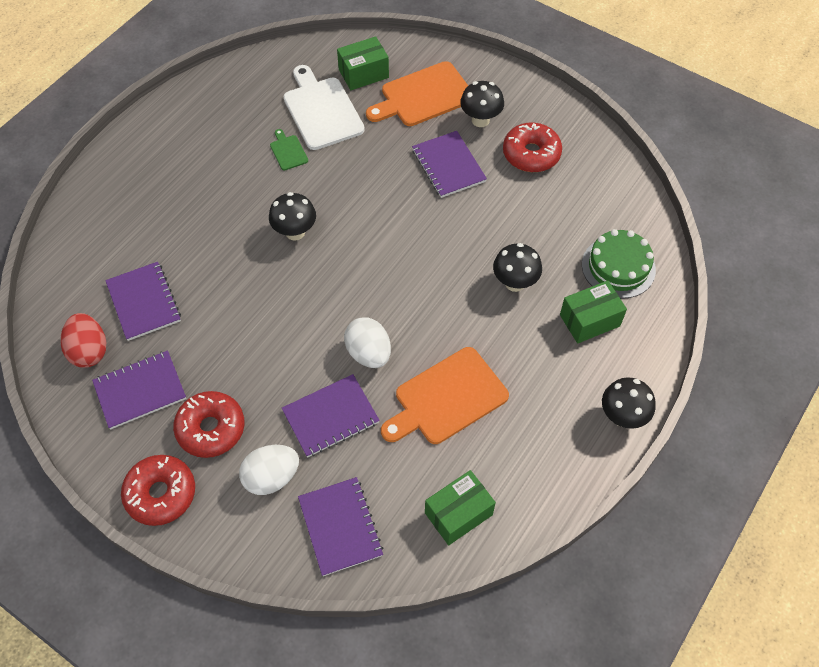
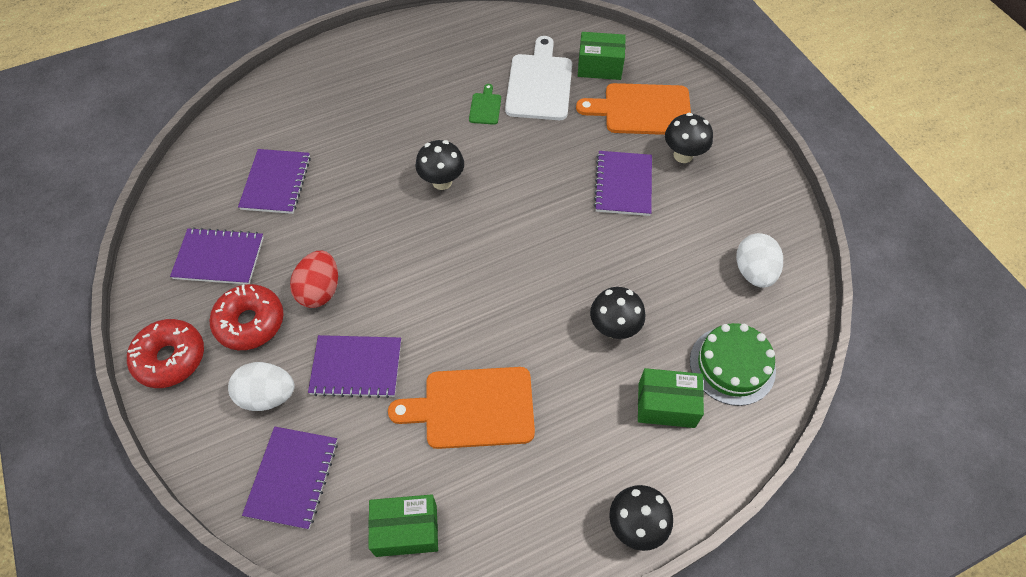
camera: 30 degrees right, 0 degrees up
(89, 351) = (206, 203): red egg -> red egg (320, 290)
(369, 353) = (430, 325): white egg -> white egg (753, 272)
(531, 154) = (713, 210): red donut -> none

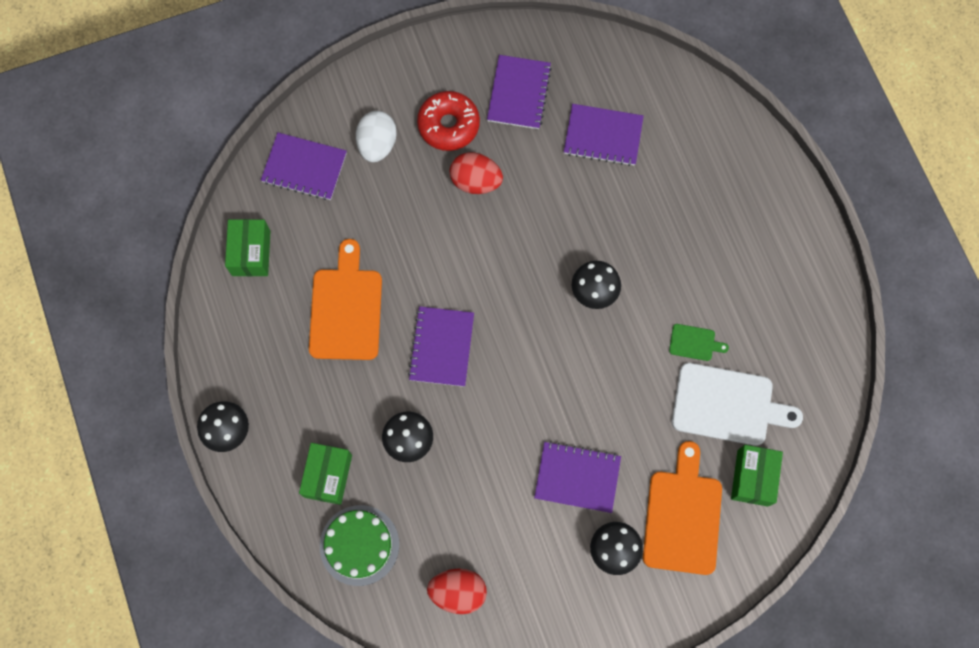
camera: 95 degrees right, 15 degrees up
(170, 358) = (420, 65): red donut -> none
(356, 367) = (395, 214): purple notebook -> purple notebook (442, 347)
(753, 272) = (458, 591): white egg -> red egg

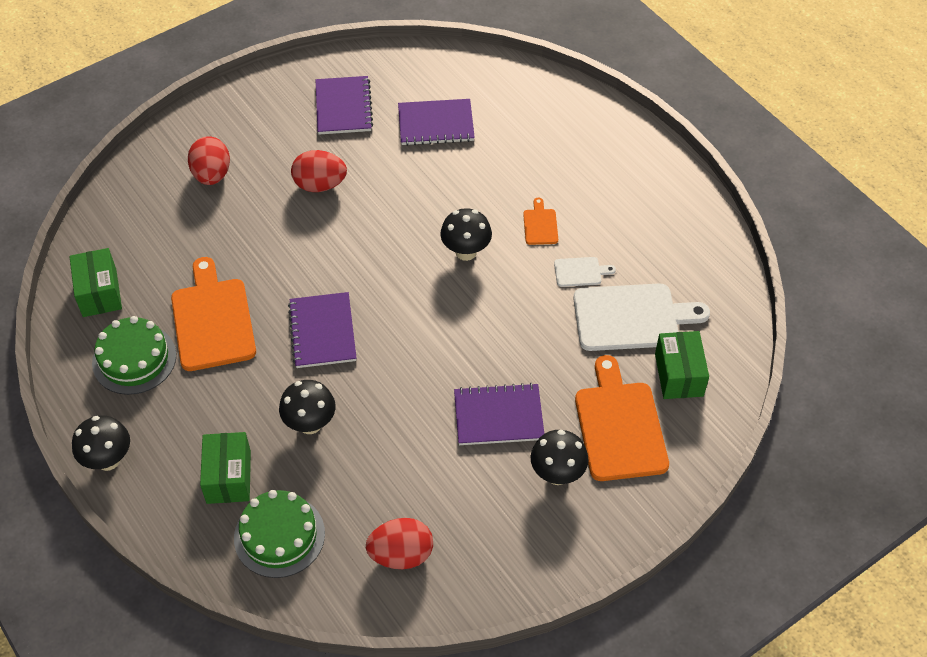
camera: 15 degrees left, 20 degrees down
(269, 333) = (134, 359): none -> green cake
(304, 167) = (140, 209): purple notebook -> none
(377, 144) = (212, 175): white egg -> red egg
(448, 125) = (280, 145): red donut -> none
(672, 280) = (540, 225): none -> orange cutting board
(694, 343) = (580, 272): green cutting board -> white cutting board

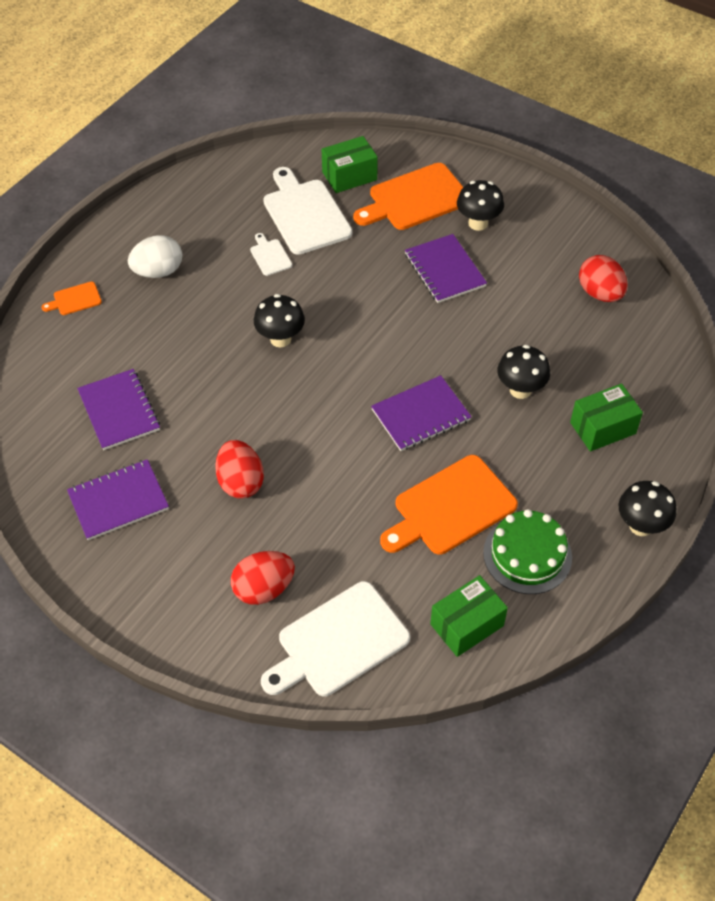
camera: 110 degrees left, 0 degrees up
(138, 207) = (338, 642): none -> white cutting board
(279, 535) = (632, 373): green cake -> none
(540, 225) = (226, 295): orange cutting board -> orange cutting board (75, 299)
(593, 182) = (158, 271): none -> white egg

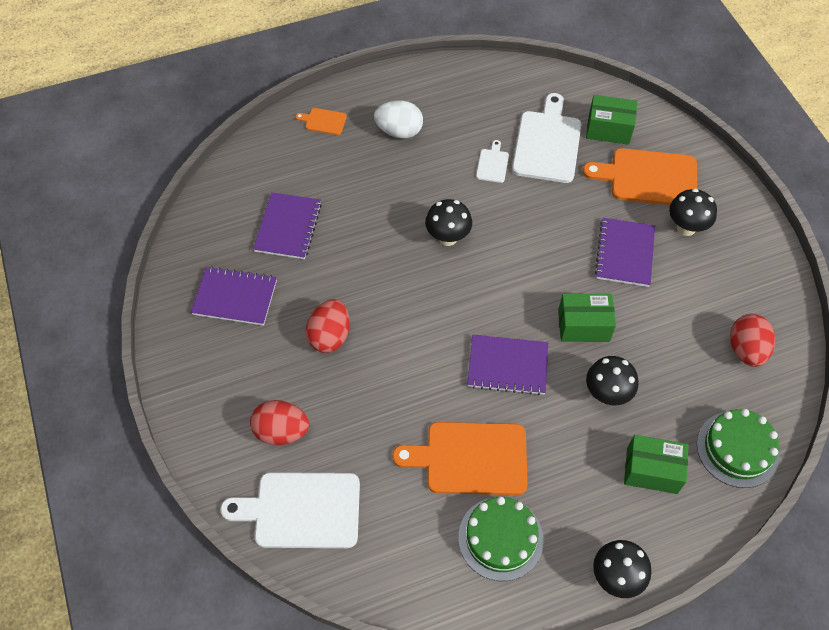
camera: 35 degrees right, 5 degrees up
(467, 625) = (407, 563): green box -> green box (583, 326)
(653, 372) = (737, 449): none -> green cake

